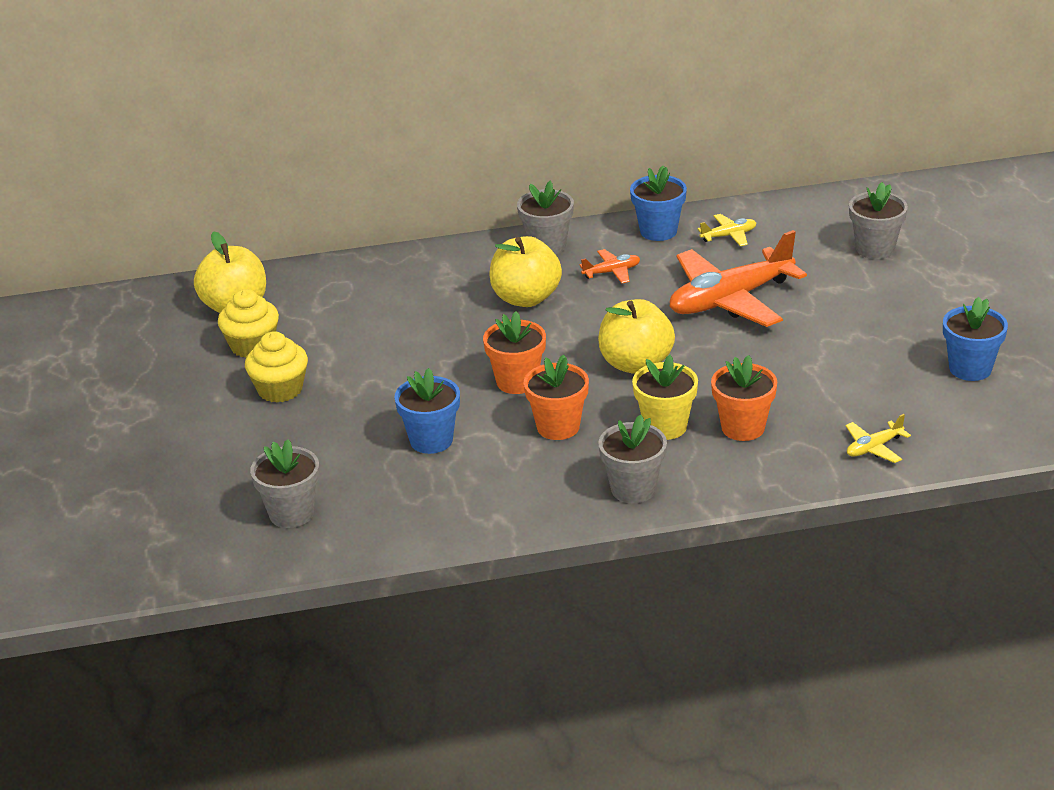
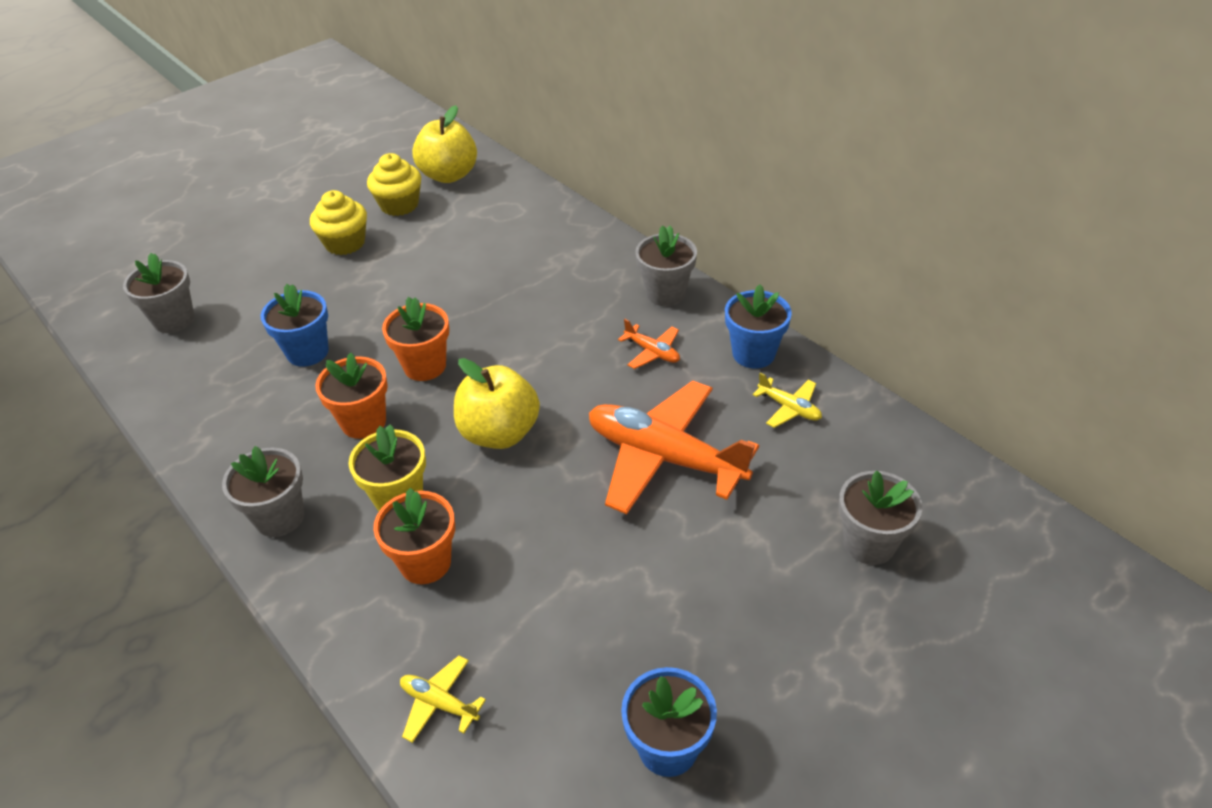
camera: 60 degrees right, 10 degrees up
(526, 298) = (566, 316): yellow apple -> none

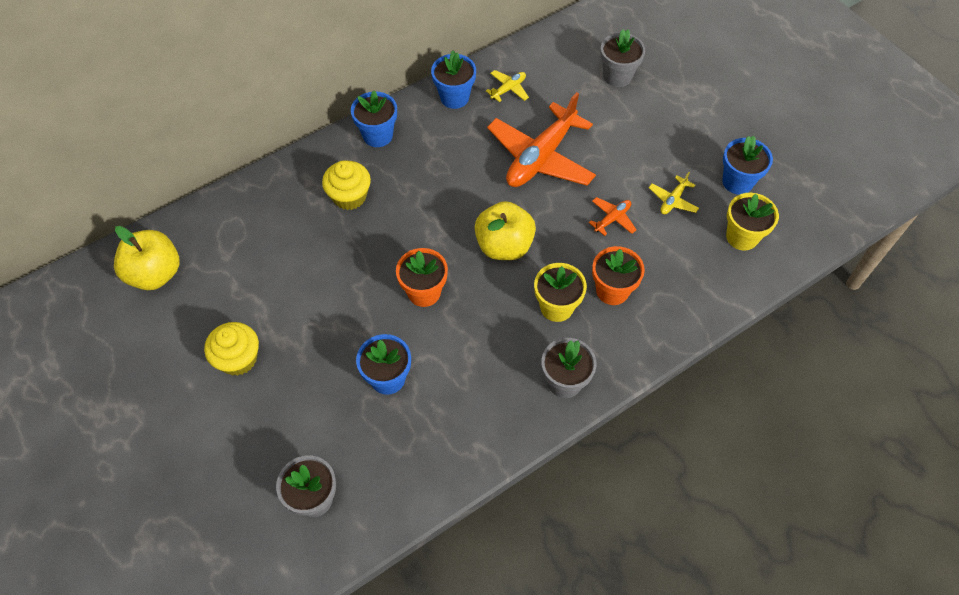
camera: 85 degrees left, 15 degrees up
(363, 422) = (478, 332): orange flower pot -> none
(399, 205) = (191, 315): yellow cupcake -> yellow cupcake (349, 196)
(439, 703) = (711, 283): yellow plane -> yellow plane (673, 200)
(540, 755) = (742, 237): none -> yellow flower pot
(652, 352) = (440, 151): orange plane -> orange plane (612, 219)
(665, 293) = (378, 135): grey flower pot -> blue flower pot

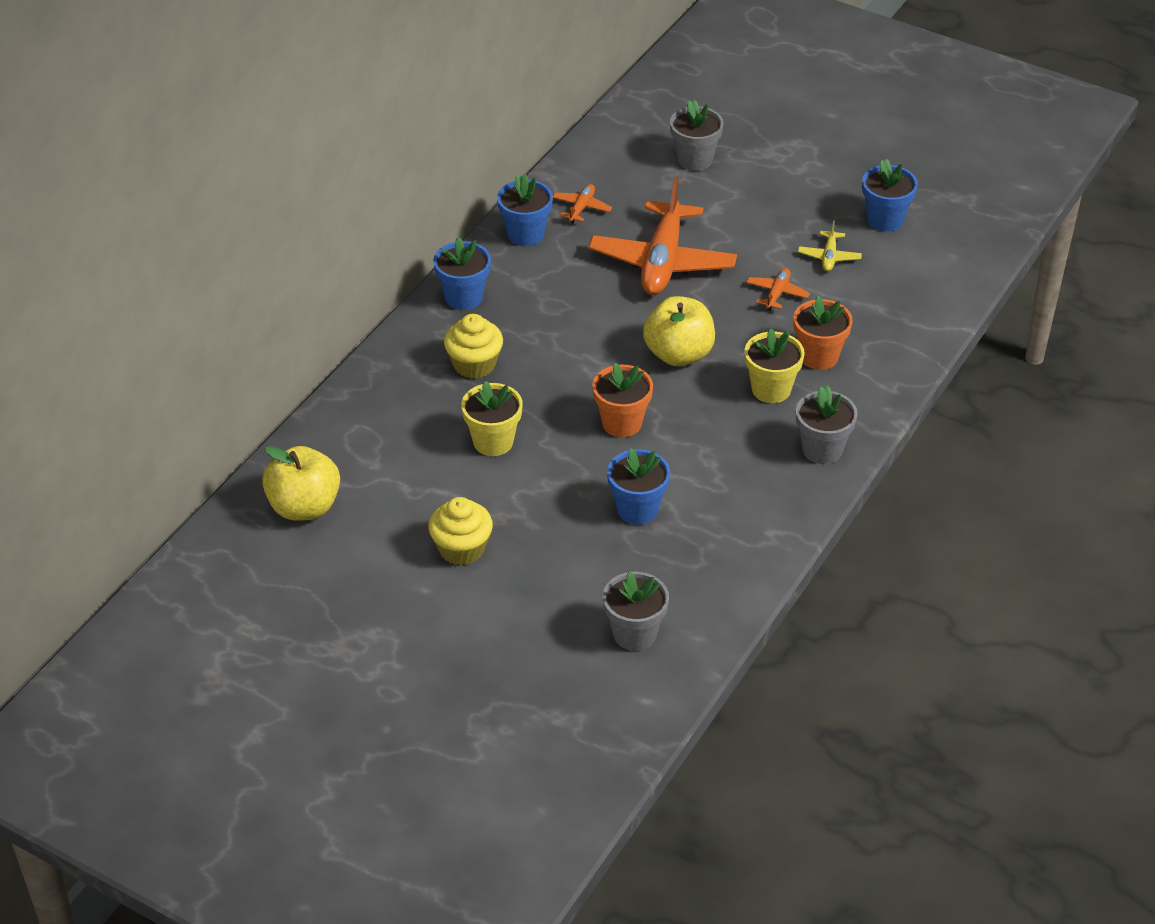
camera: 25 degrees left, 15 degrees down
(508, 89) = (581, 208): yellow plane -> orange plane
(742, 237) = (920, 267): yellow flower pot -> yellow flower pot (493, 442)

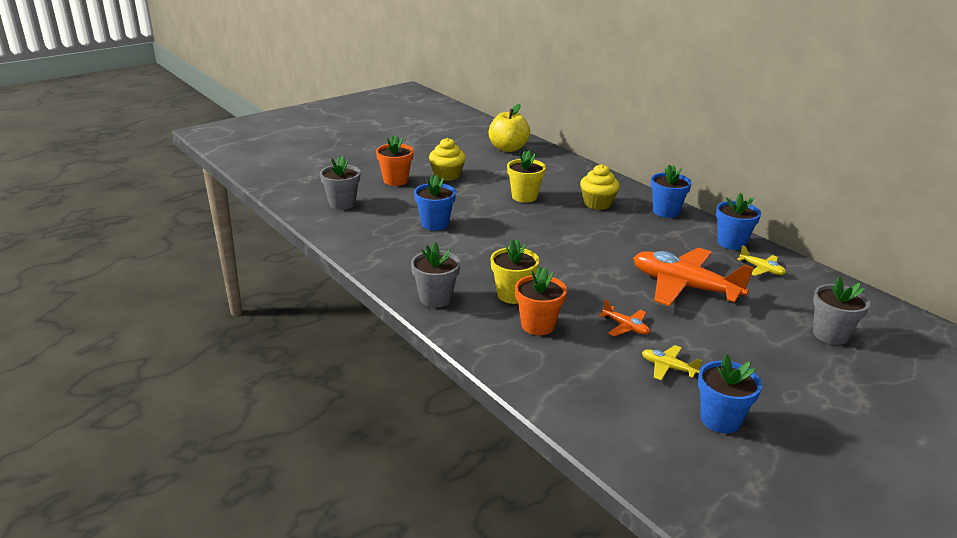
camera: 110 degrees right, 15 degrees down
(581, 208) = (761, 269): orange plane -> yellow plane
(622, 423) = (514, 235): orange flower pot -> orange flower pot (395, 180)
(678, 354) = (572, 269): yellow apple -> none

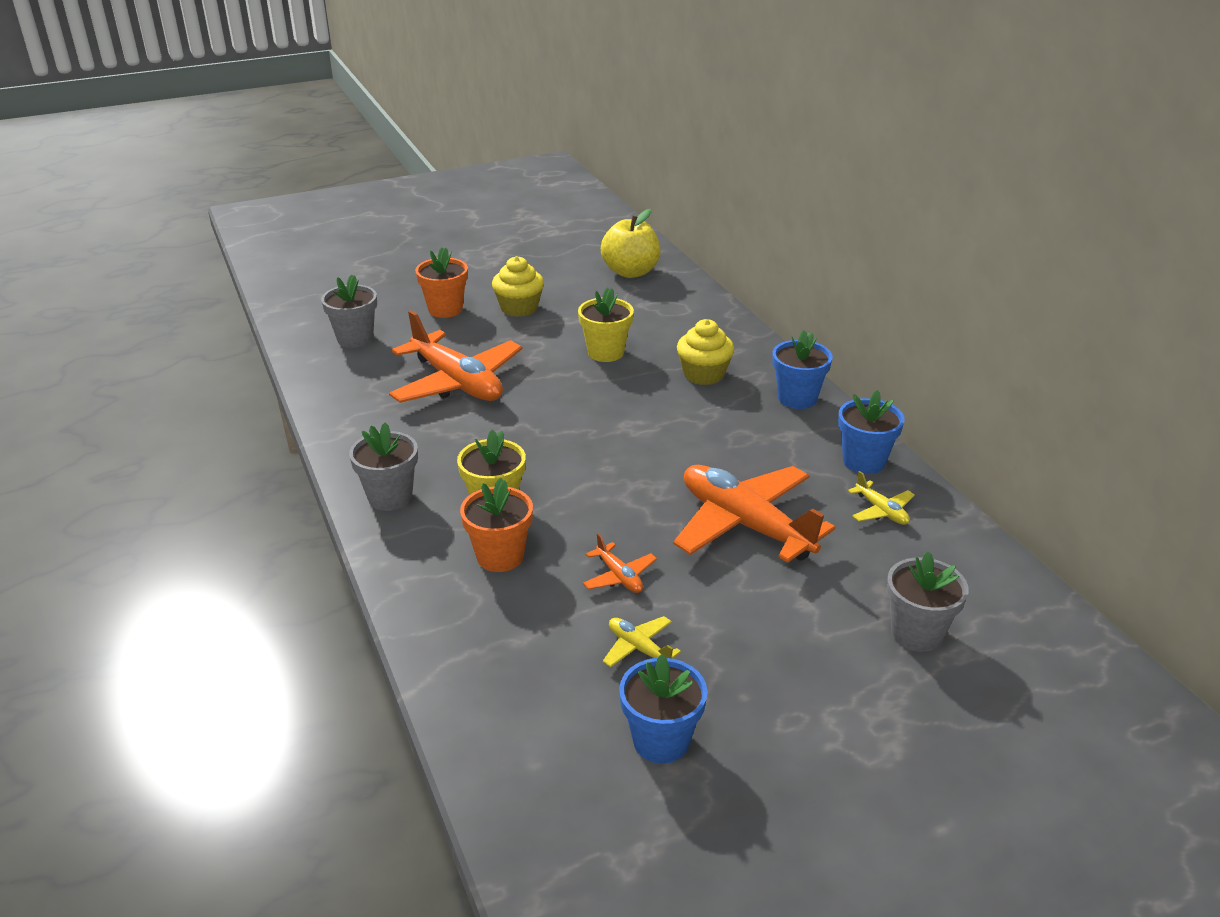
camera: 15 degrees right, 5 degrees up
(435, 224) = (457, 383): blue flower pot -> orange plane

